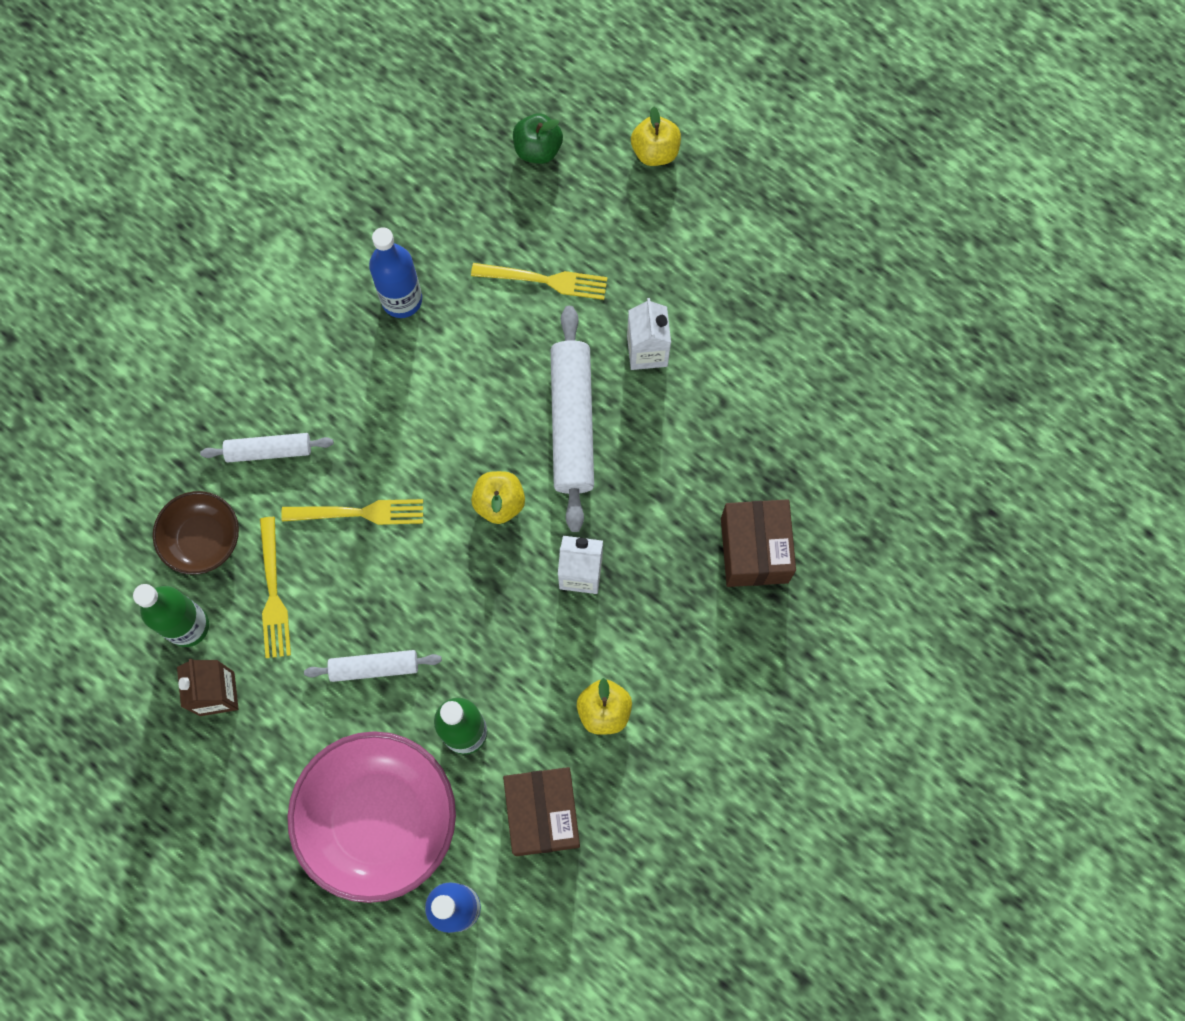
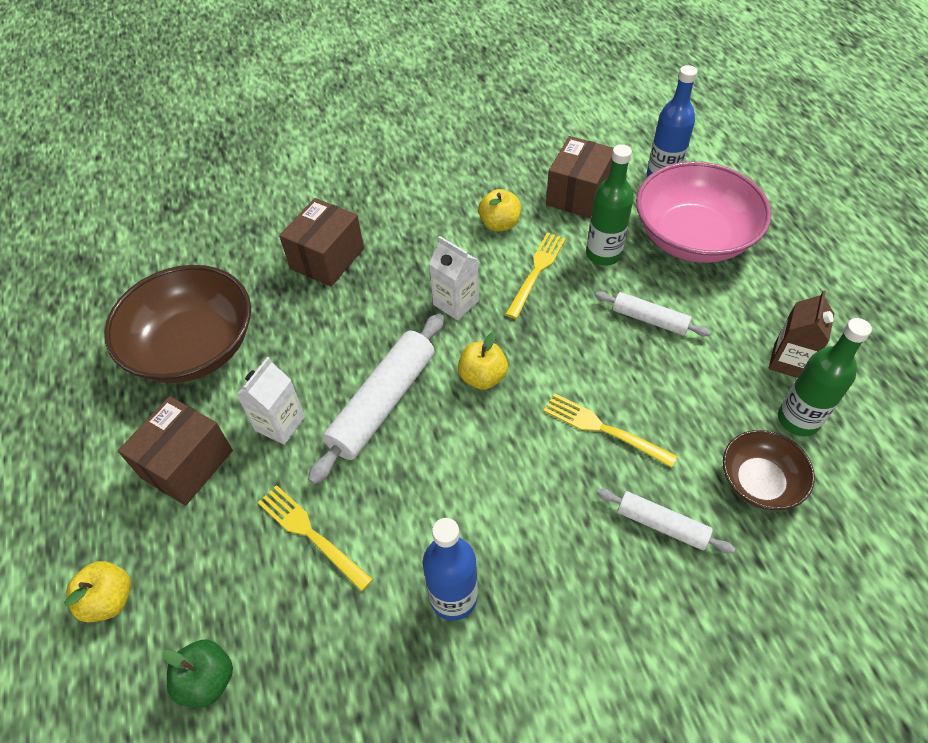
camera: 145 degrees left, 20 degrees down
(273, 594) = (710, 406): yellow fork -> yellow fork (537, 271)
(694, 273) = (187, 464): none -> brown box
(793, 374) = (194, 347): none -> brown bowl

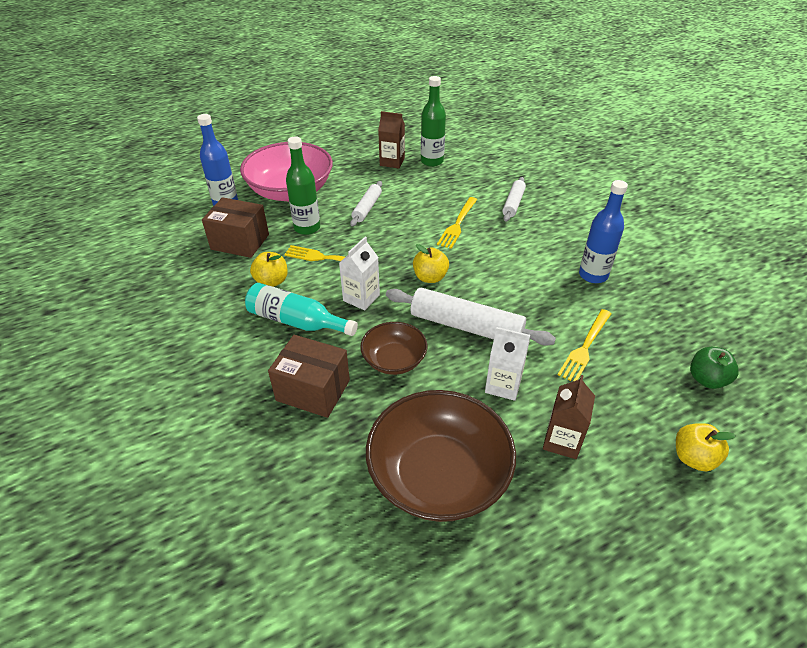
camera: 100 degrees left, 10 degrees down
(187, 464) = (562, 441): brown box -> brown carton
(428, 245) = (296, 321): none -> turquoise bottle
(759, 481) = (474, 174): brown bowl -> brown bowl (394, 360)

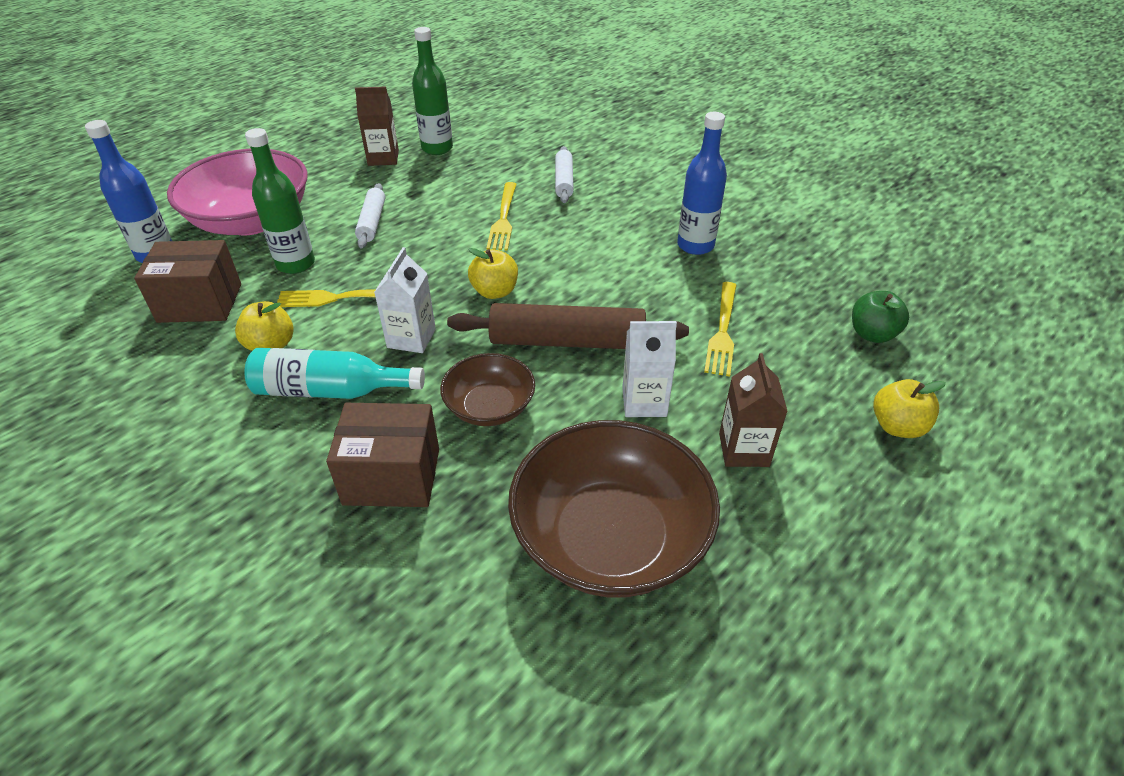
camera: 20 degrees left, 0 degrees up
(466, 326) = (567, 341): white rolling pin -> brown rolling pin

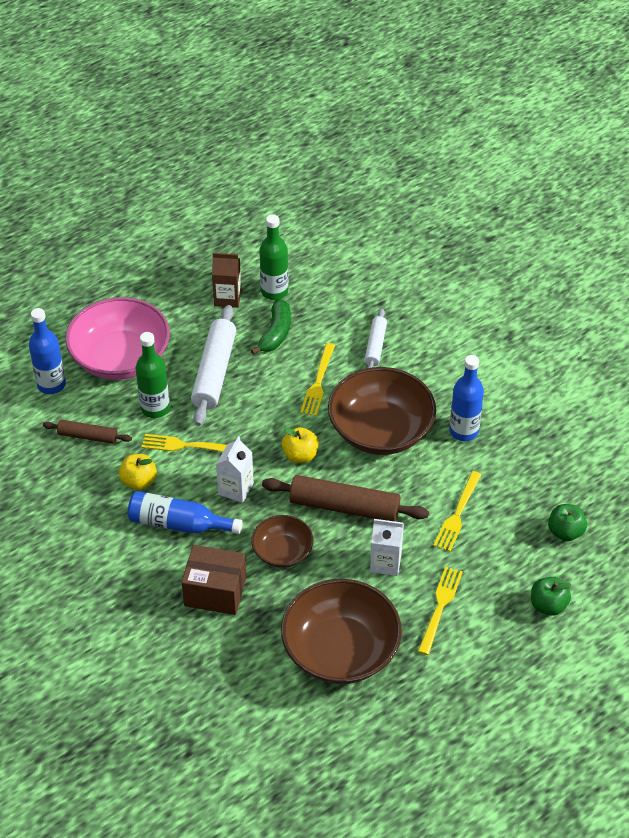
camera: 10 degrees right, 5 degrees up
(200, 303) = (88, 436): brown box -> brown rolling pin
(330, 390) = (178, 524): turquoise bottle -> blue bottle
(372, 222) = (214, 372): white rolling pin -> white rolling pin, size x1.77
(444, 181) = (276, 333): none -> green banana
(592, 255) = (380, 430): none -> brown bowl
(743, 449) = (440, 606): brown carton -> yellow fork
(897, 426) = (548, 605): yellow apple -> green apple

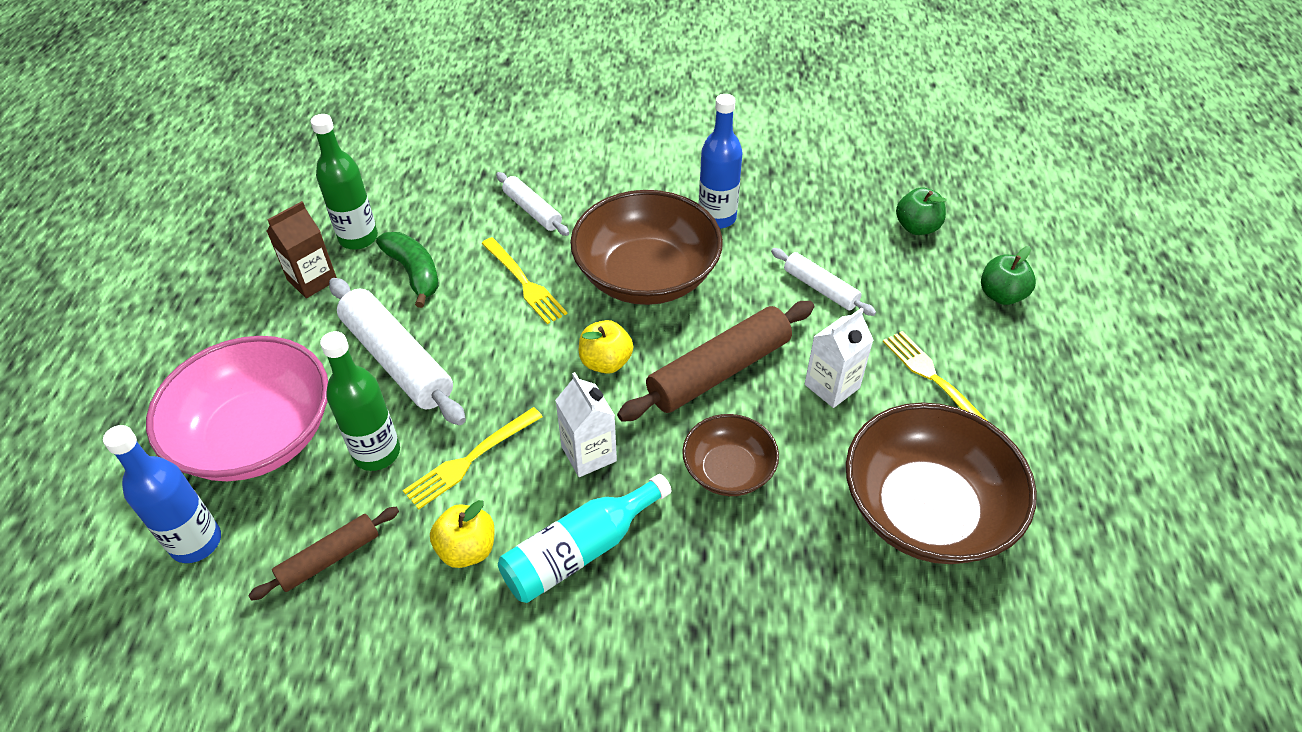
camera: 50 degrees left, 0 degrees up
(178, 524) = (580, 551): blue bottle -> turquoise bottle
(215, 591) = (726, 583): brown box -> none
(457, 514) = (820, 288): yellow fork -> white rolling pin

